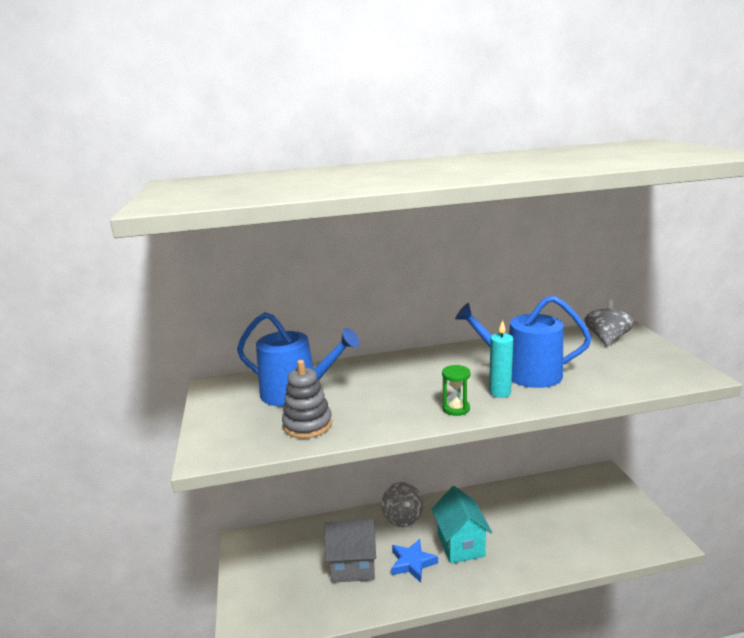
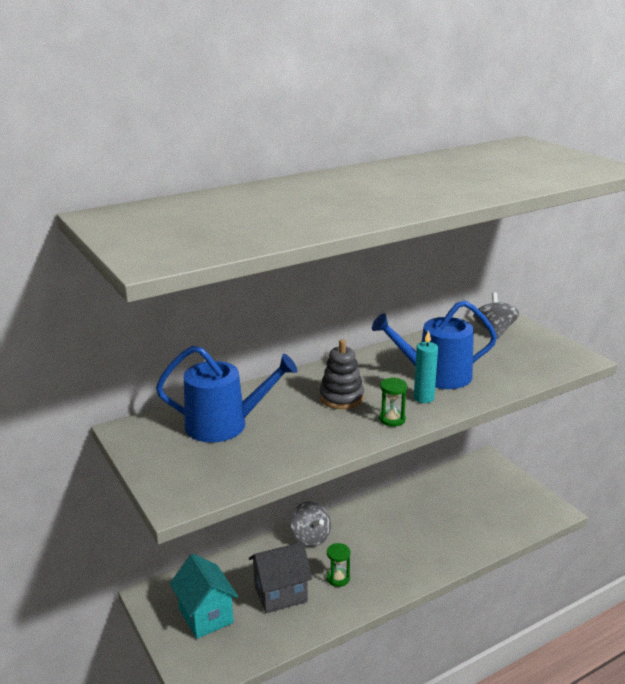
camera: 20 degrees left, 5 degrees up
(307, 424) = (259, 456): grey stacking toy -> grey stacking toy (341, 397)
(412, 563) = (338, 578): blue star -> green hourglass
(460, 545) = (377, 552): turquoise house -> turquoise house (206, 616)

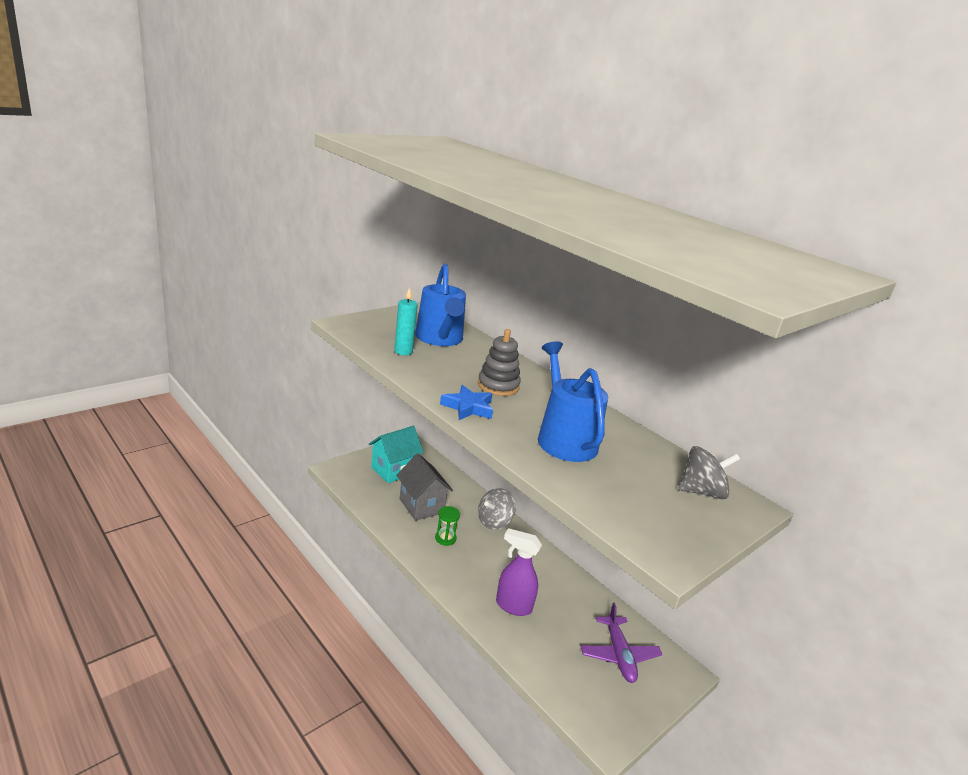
camera: 75 degrees right, 0 degrees up
(392, 419) = (468, 407): green hourglass -> blue star
(423, 398) = (513, 427): turquoise candle -> turquoise candle (403, 351)
(431, 541) = (513, 606): none -> purple spray bottle
(477, 489) = (618, 655): none -> purple plane

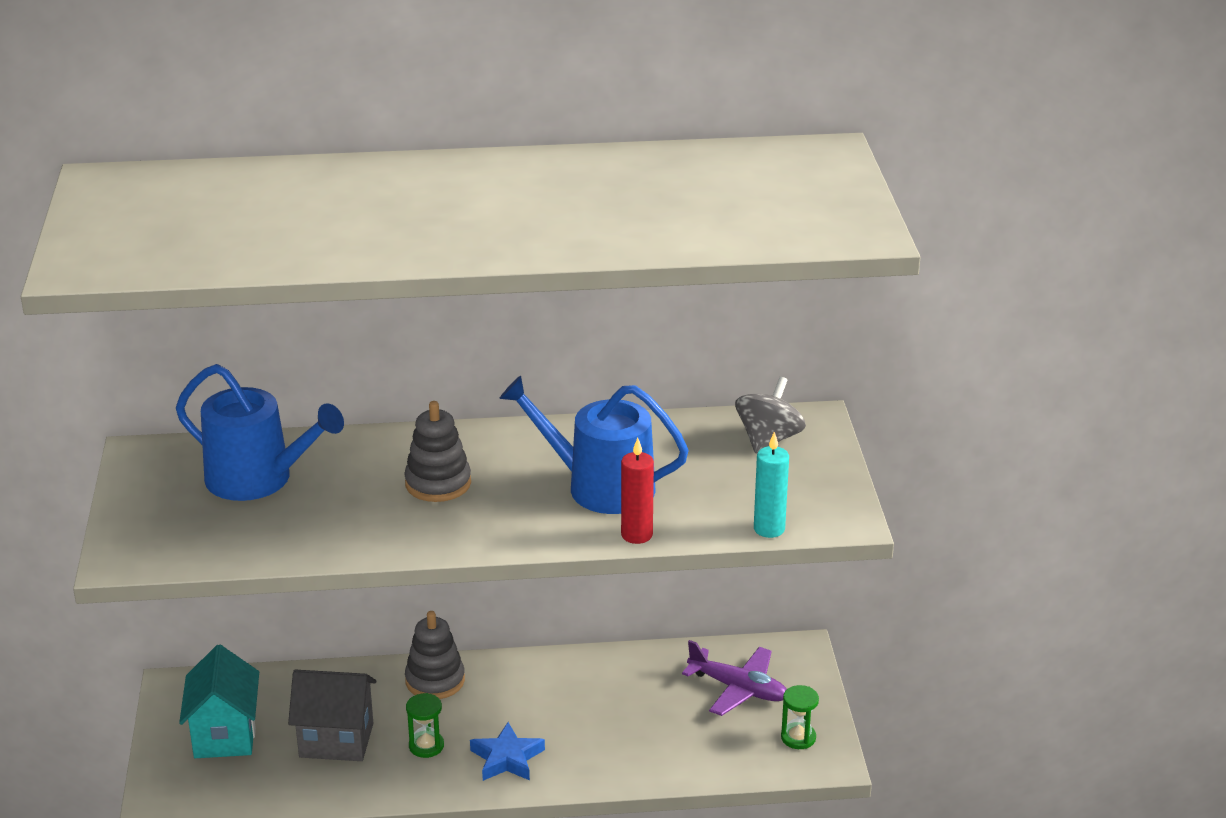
camera: 50 degrees left, 5 degrees up
(403, 351) = (269, 530): turquoise candle -> turquoise candle (769, 529)
(468, 407) = (471, 532): blue star -> blue star (507, 758)
(494, 521) = (435, 680): grey spinning top -> grey stacking toy
(513, 606) = (598, 740): purple spray bottle -> none
(536, 466) = (636, 535): none -> red candle
(610, 710) = (798, 738): none -> green hourglass

